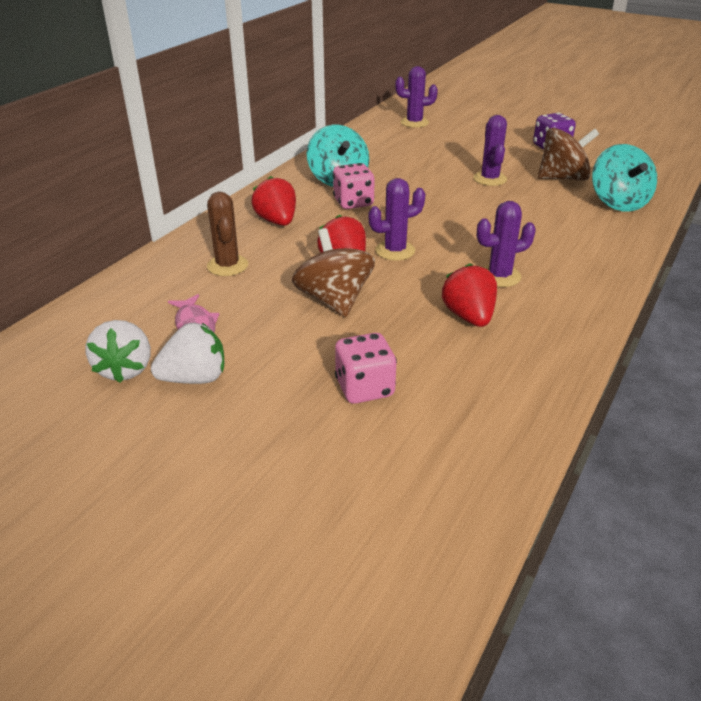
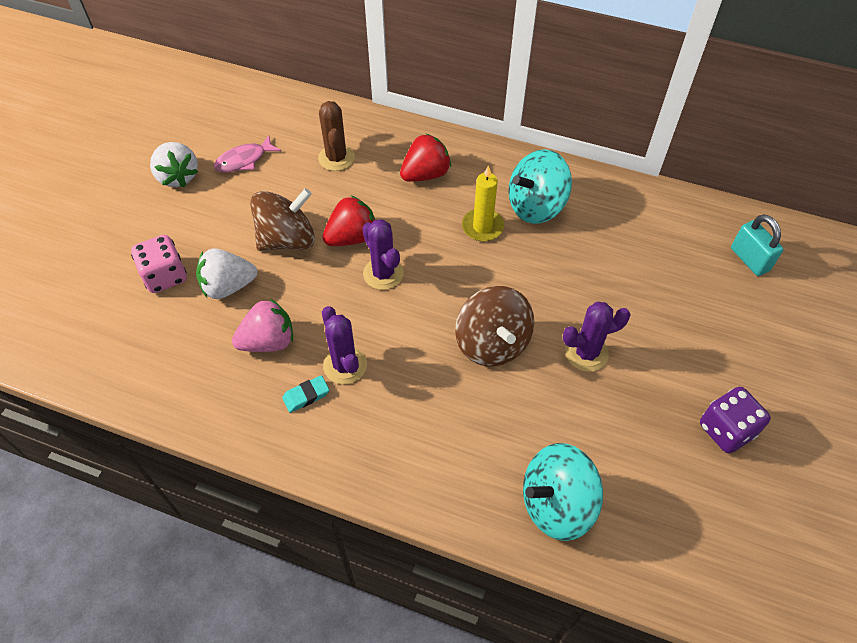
camera: 80 degrees right, 20 degrees up
(125, 369) = (189, 138): white strawberry -> white strawberry (228, 286)
(227, 266) = (336, 158): brown cactus -> brown cactus turned 75 degrees counterclockwise
(353, 203) = (482, 227): pink dice -> yellow candle
(414, 122) = (749, 259): purple cactus -> turquoise padlock
(469, 317) = (268, 341): red strawberry -> pink strawberry
(533, 298) = (306, 395): none -> turquoise eraser
(563, 178) = (616, 439): brown spinning top -> brown spinning top (492, 343)

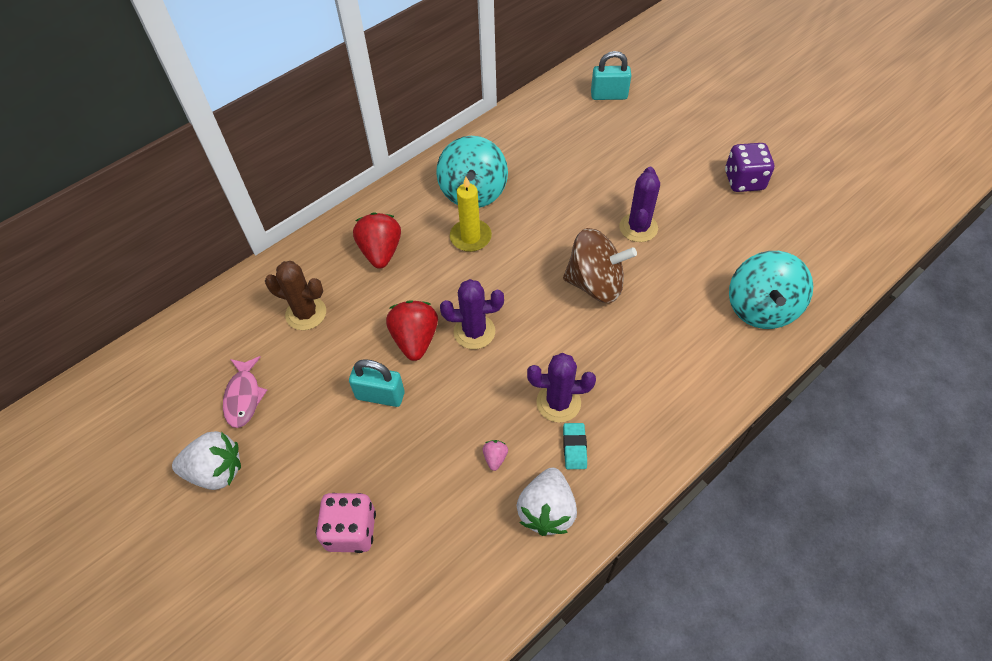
camera: 60 degrees left, 0 degrees up
(228, 286) = (405, 471): white strawberry -> white strawberry (547, 510)
(268, 341) = (495, 458): pink strawberry -> pink strawberry, size x0.45
(287, 239) = (380, 395): brown spinning top -> turquoise padlock

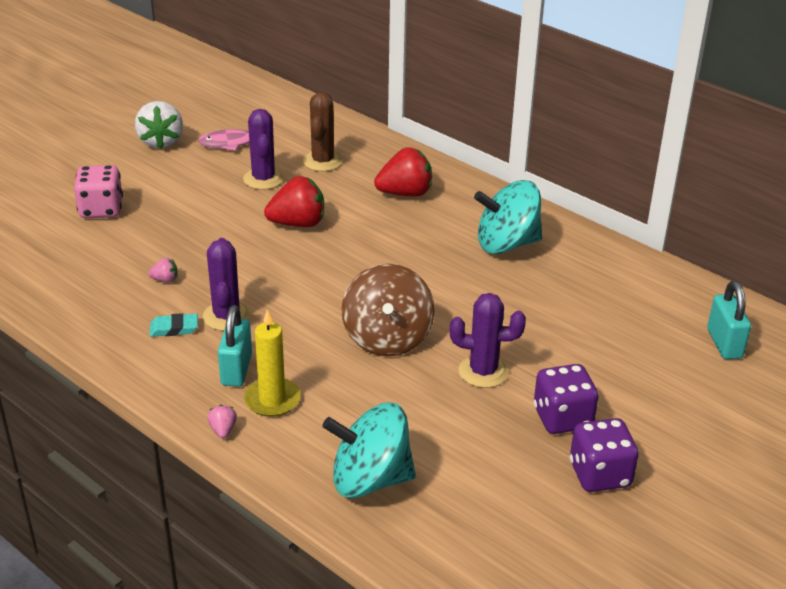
camera: 80 degrees right, 20 degrees down
(380, 395) = (233, 210): turquoise padlock -> turquoise padlock (236, 370)
(470, 237) = (438, 247): yellow candle -> yellow candle (272, 400)
(474, 332) = (311, 258): purple cactus -> purple cactus (263, 179)
(547, 510) = (107, 313): white strawberry -> none
(689, 191) = (562, 418): none -> purple dice
(713, 406) = (223, 430): none -> pink strawberry

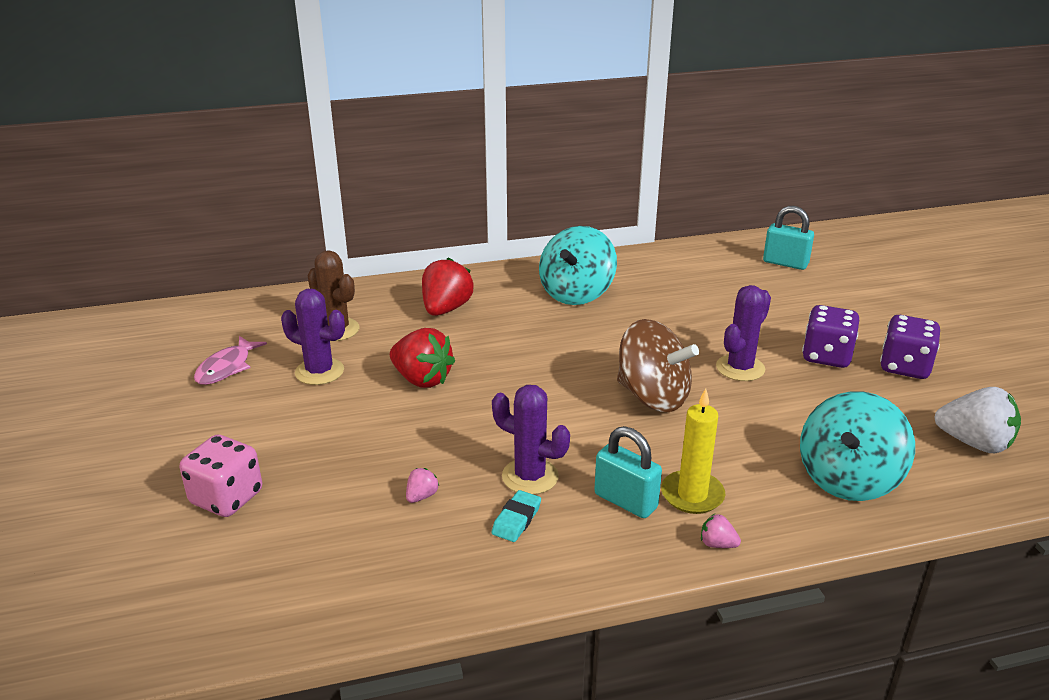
camera: 55 degrees left, 5 degrees down
(161, 141) = (152, 410): white strawberry -> white strawberry (974, 443)
(298, 223) = (422, 379): red strawberry -> red strawberry turned 105 degrees clockwise

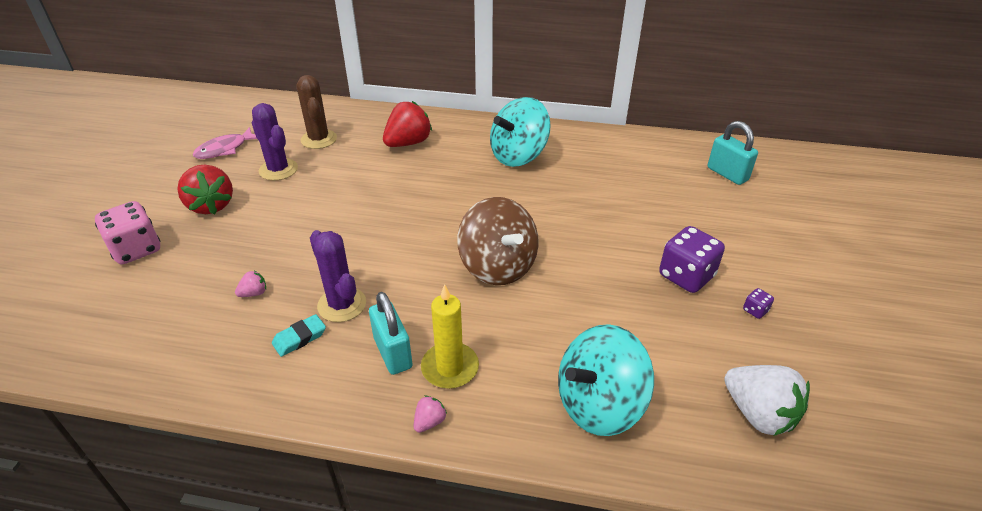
camera: 25 degrees right, 10 degrees up
(422, 379) = (340, 197): red strawberry -> red strawberry (211, 205)
(717, 544) = (429, 422): pink strawberry -> pink strawberry turned 75 degrees clockwise
(740, 368) = (596, 263): purple cactus -> none
(904, 367) = (755, 310): purple dice -> purple dice, size x0.43

